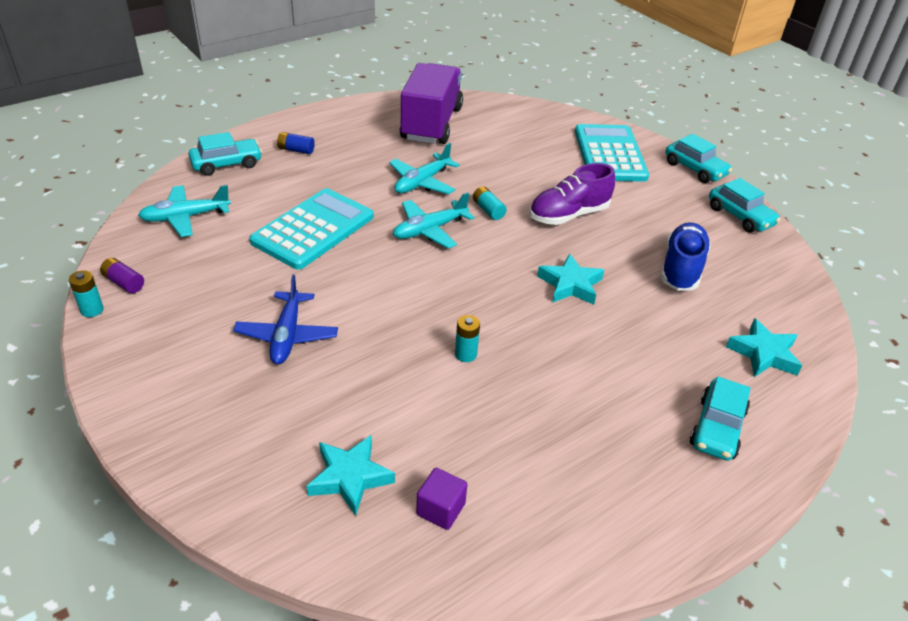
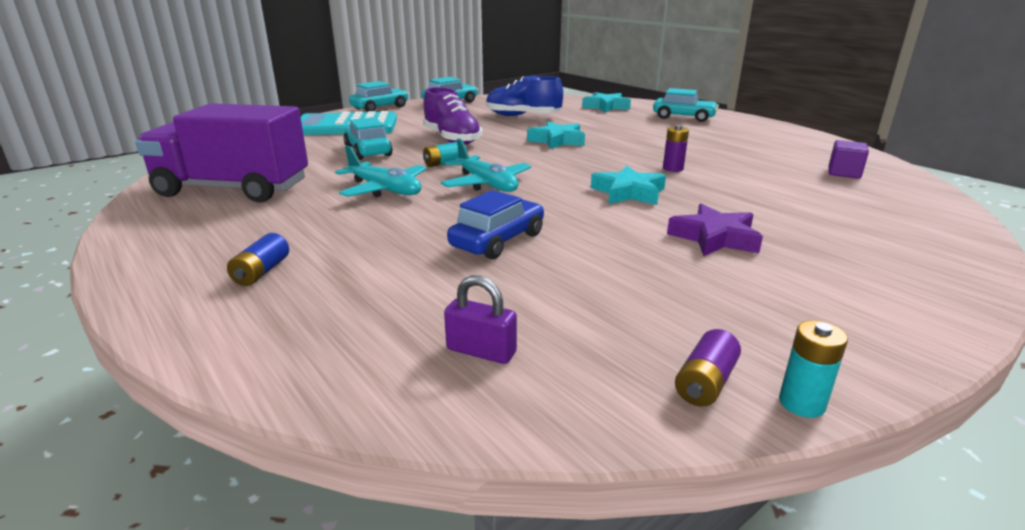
camera: 90 degrees left, 15 degrees down
(185, 217) = (481, 351): turquoise plane -> purple padlock
(227, 164) = (286, 334): turquoise car -> turquoise car (368, 151)
(287, 335) = (714, 238): blue plane -> purple star
(313, 229) = (498, 240): turquoise calculator -> blue car
(350, 477) = (859, 199): turquoise star -> turquoise star (628, 192)
(465, 354) = (673, 169): turquoise battery -> purple battery

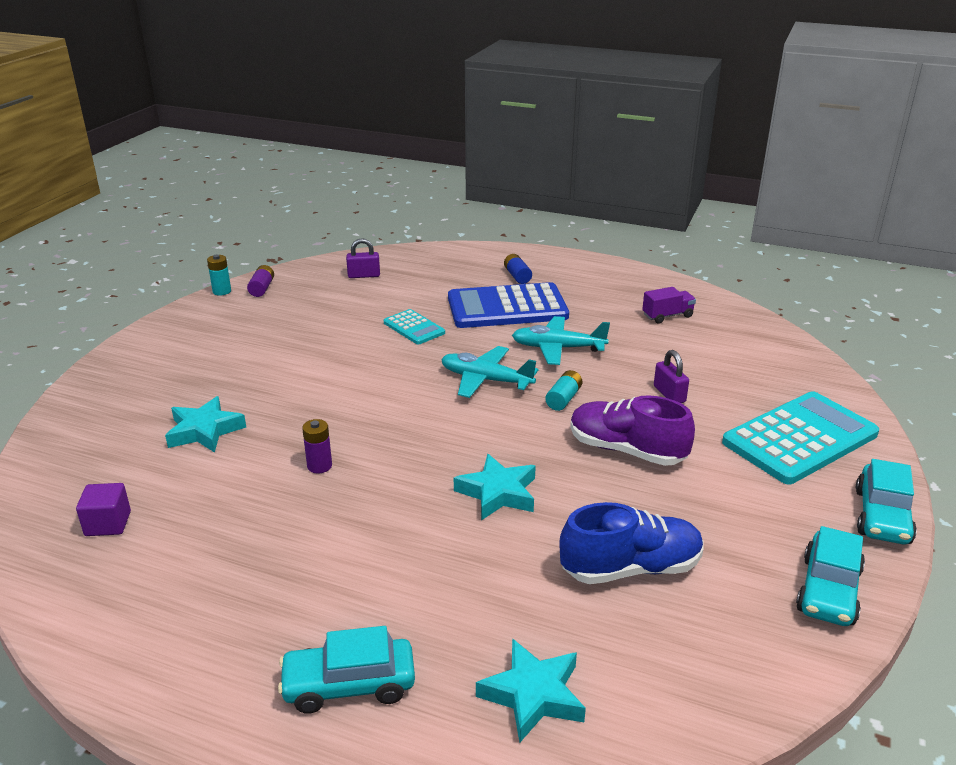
camera: 150 degrees right, 5 degrees up
(233, 189) = (667, 316): purple truck -> purple truck, size x0.40
(357, 235) = (507, 307): none -> blue calculator
(368, 151) = (669, 394): turquoise car -> purple padlock
(498, 240) = (414, 328): blue car -> turquoise calculator
(628, 192) = (350, 406): turquoise star -> turquoise star (205, 431)
(714, 238) = (263, 371): purple star -> none

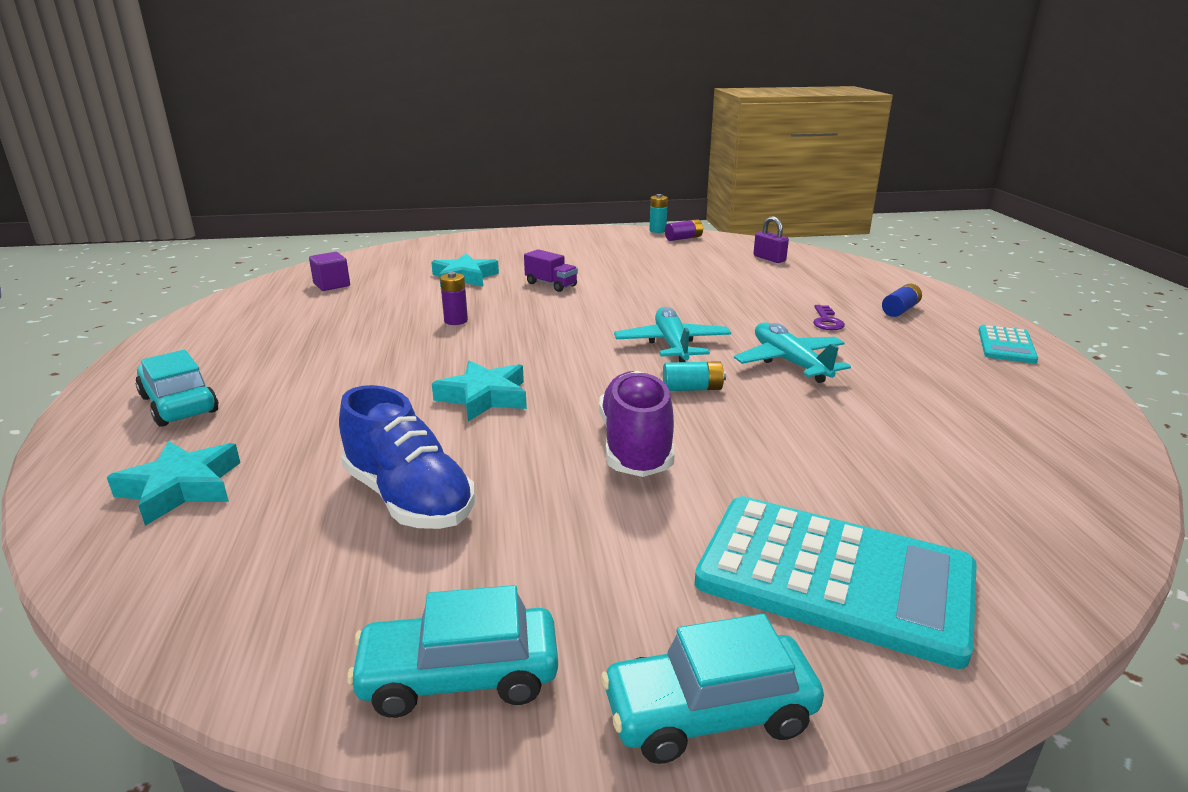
camera: 60 degrees right, 5 degrees down
(414, 328) = (715, 296): turquoise calculator -> turquoise calculator (1006, 345)
(507, 307) = (826, 321): blue calculator -> purple key
(667, 316) = (987, 406): purple truck -> purple truck (551, 284)
(669, 394) = (796, 447): purple padlock -> none

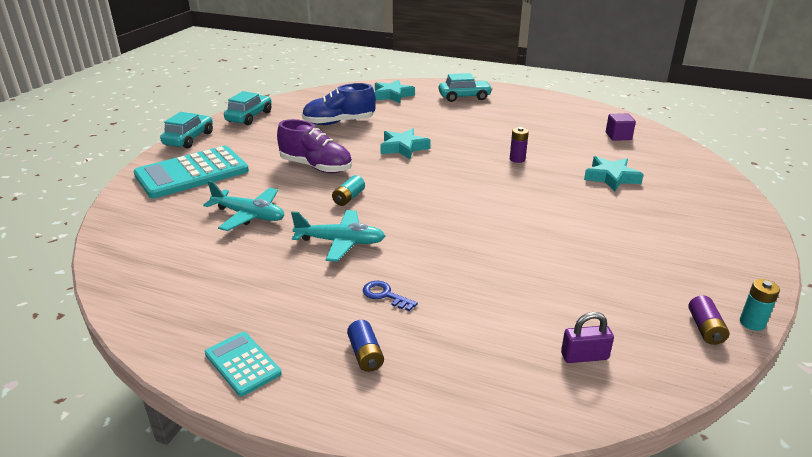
camera: 120 degrees right, 5 degrees up
(551, 284) = (571, 204): purple truck -> none
(672, 345) = (410, 212): turquoise plane -> turquoise plane (249, 215)
(826, 321) = (385, 295): purple key -> blue key

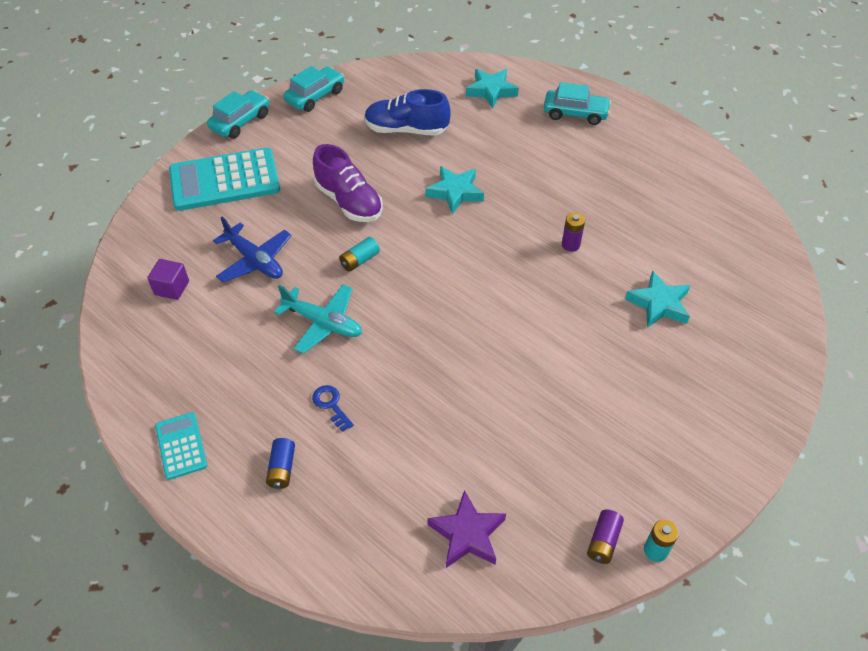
camera: 20 degrees right, 20 degrees up
(249, 215) = (255, 260): turquoise plane -> blue plane
(584, 356) = (467, 534): purple padlock -> purple star
(618, 136) = (718, 234): purple cube -> purple cube (172, 288)

